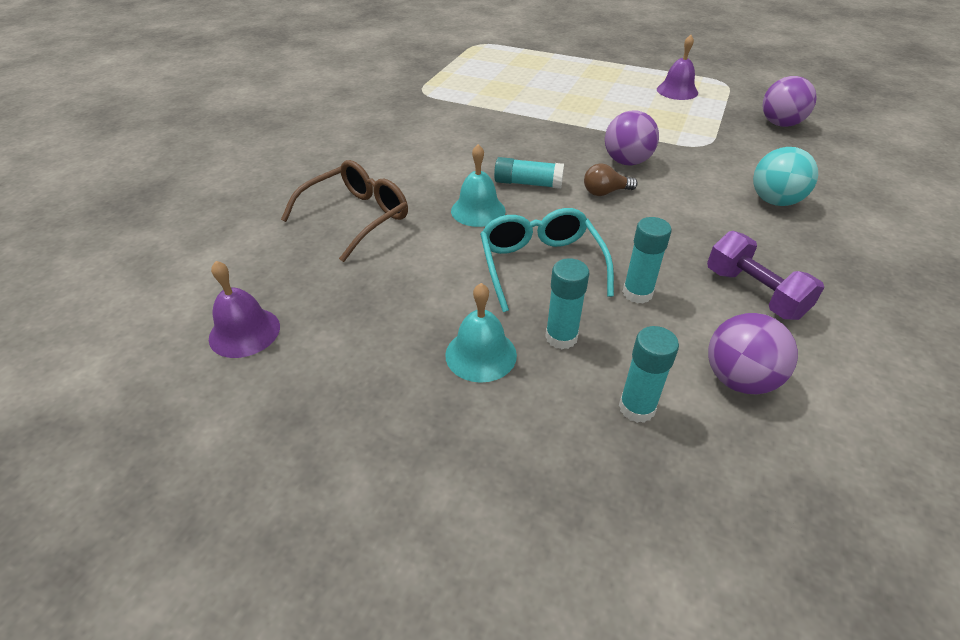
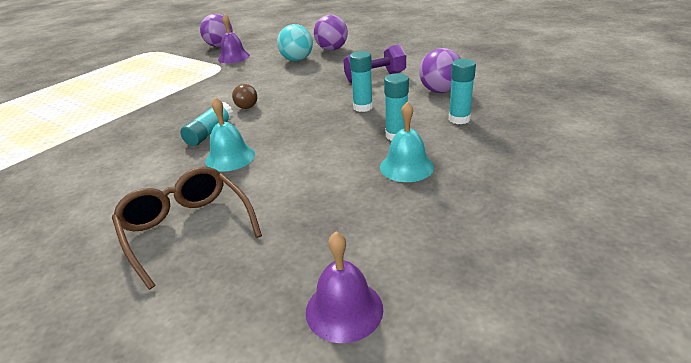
camera: 75 degrees left, 10 degrees down
(541, 266) = (319, 136): turquoise glasses -> none
(627, 162) = (216, 93): purple ball -> purple ball (332, 49)
(677, 91) = (142, 66): purple bell -> purple bell (233, 57)

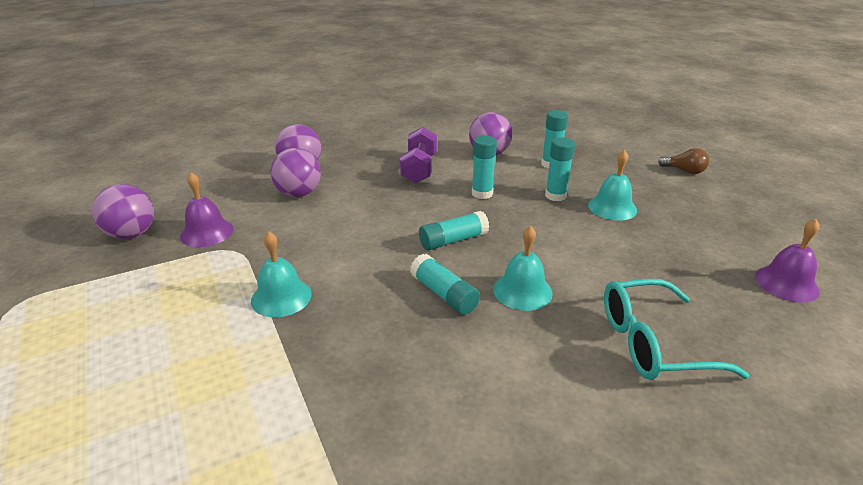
camera: 65 degrees left, 0 degrees up
(182, 93) = (281, 297): none -> turquoise bell
(187, 229) = (653, 343): brown glasses -> turquoise glasses
(248, 105) = (394, 253): brown light bulb -> brown light bulb (684, 171)
(280, 117) = (453, 240): none -> turquoise glue stick
(297, 60) = (299, 194): turquoise ball -> purple ball

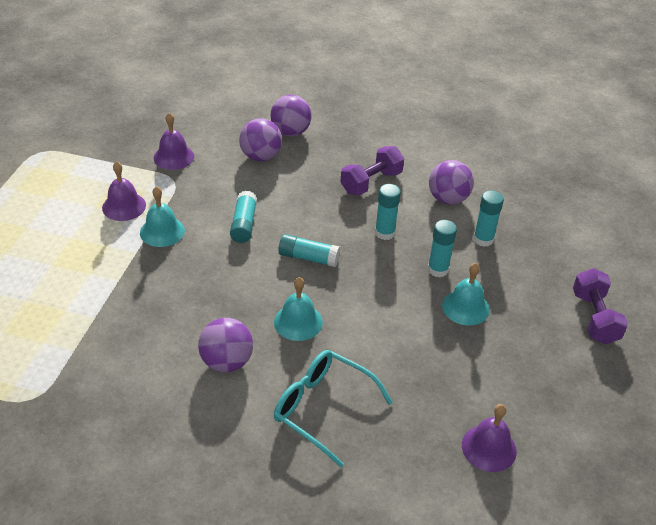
camera: 40 degrees right, 10 degrees up
(131, 234) = (134, 133): purple ball -> purple ball (227, 362)
(203, 299) = (124, 206): none -> purple bell
(444, 294) = (249, 291): turquoise glue stick -> turquoise glue stick (244, 224)
(684, 171) = (594, 318): brown light bulb -> purple dumbbell

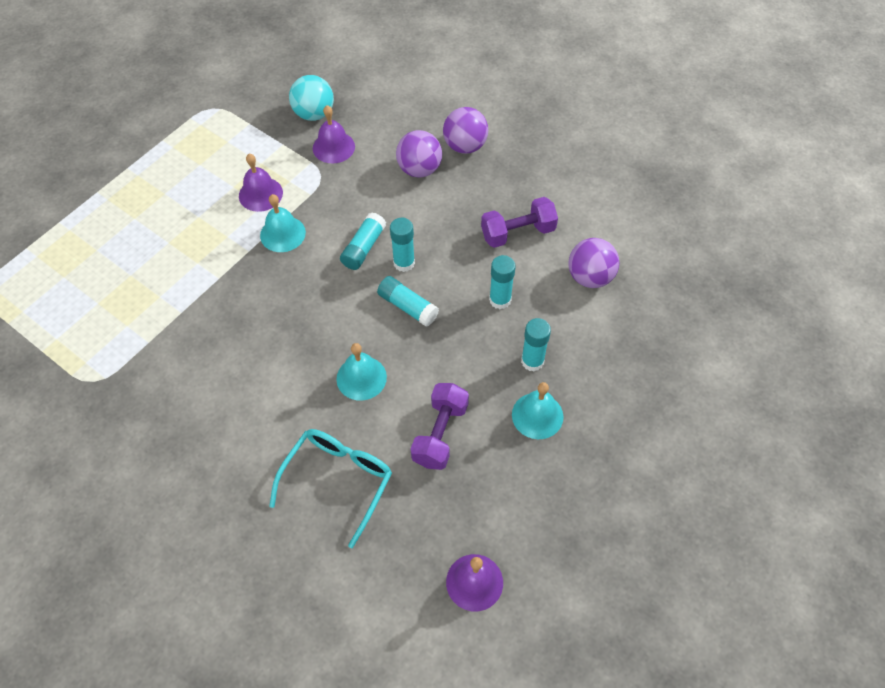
camera: 25 degrees right, 15 degrees up
(142, 136) = (314, 114): none -> turquoise ball
(227, 362) = (274, 400): purple ball -> none
(323, 409) = (338, 481): turquoise glasses -> turquoise glasses turned 60 degrees clockwise
(483, 239) = (601, 339): turquoise glue stick -> turquoise glue stick (404, 263)
(594, 318) = (670, 473): purple dumbbell -> purple dumbbell (440, 434)

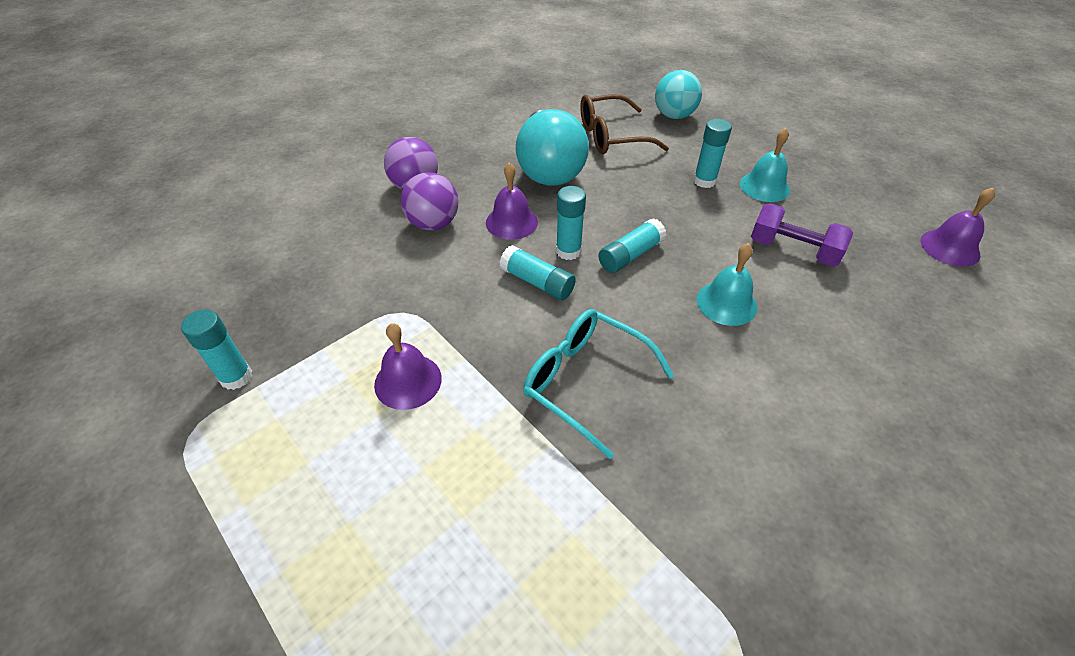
camera: 80 degrees left, 10 degrees down
(282, 234) = (491, 360): turquoise bell -> none
(314, 114) = (284, 309): turquoise ball -> turquoise ball (674, 116)
(333, 147) = (358, 294): purple bell -> purple bell (511, 222)
(338, 481) = (867, 336): turquoise glasses -> turquoise glasses (586, 382)
(500, 300) = (630, 190): turquoise glue stick -> turquoise glue stick (236, 377)
(518, 233) = (548, 168): purple dumbbell -> turquoise light bulb
(590, 277) = (612, 136): purple ball -> brown glasses

